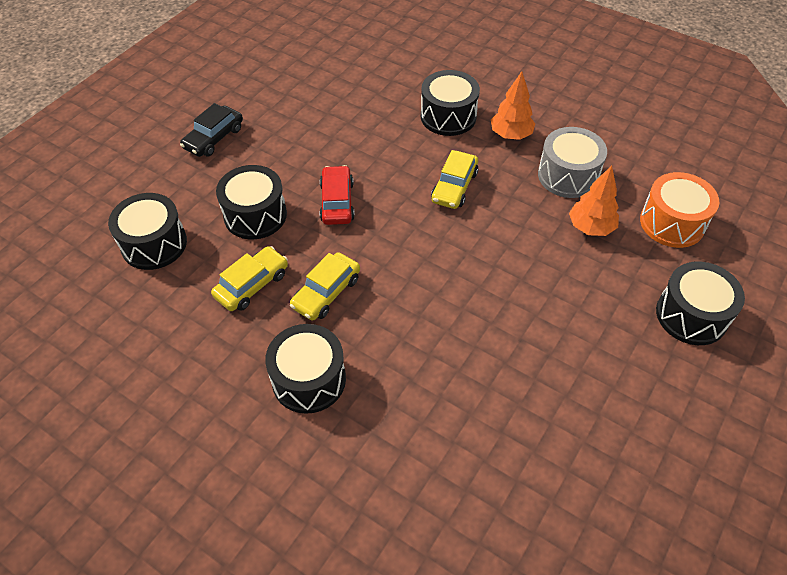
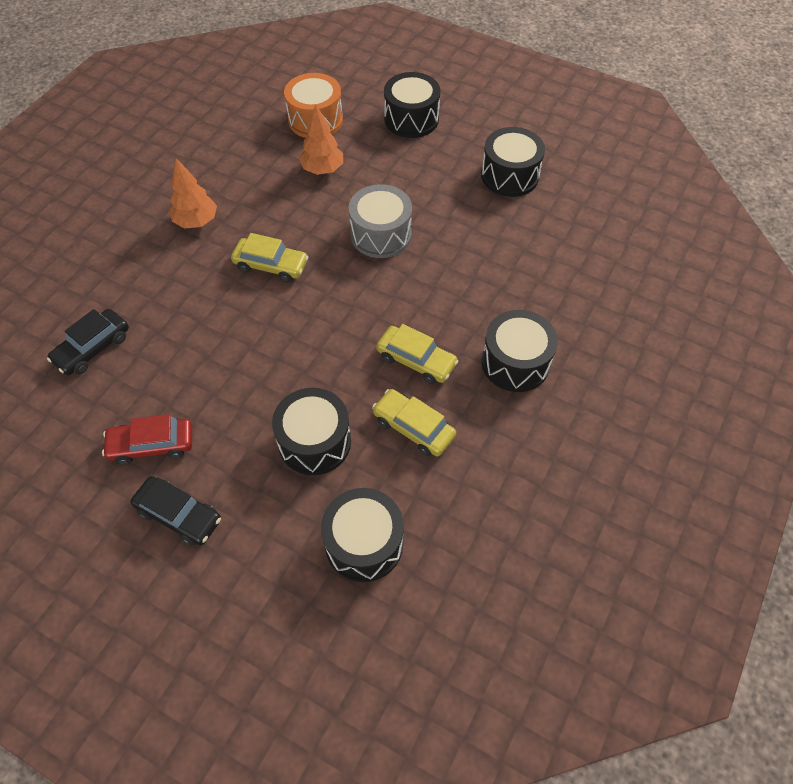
camera: 95 degrees left, 5 degrees up
(337, 202) = (293, 364): red car -> red car (152, 445)
(373, 84) = (93, 348): none -> black car
(448, 116) = (162, 273): black drum -> black drum (509, 175)
(568, 175) = (257, 181): grey drum -> grey drum (381, 234)

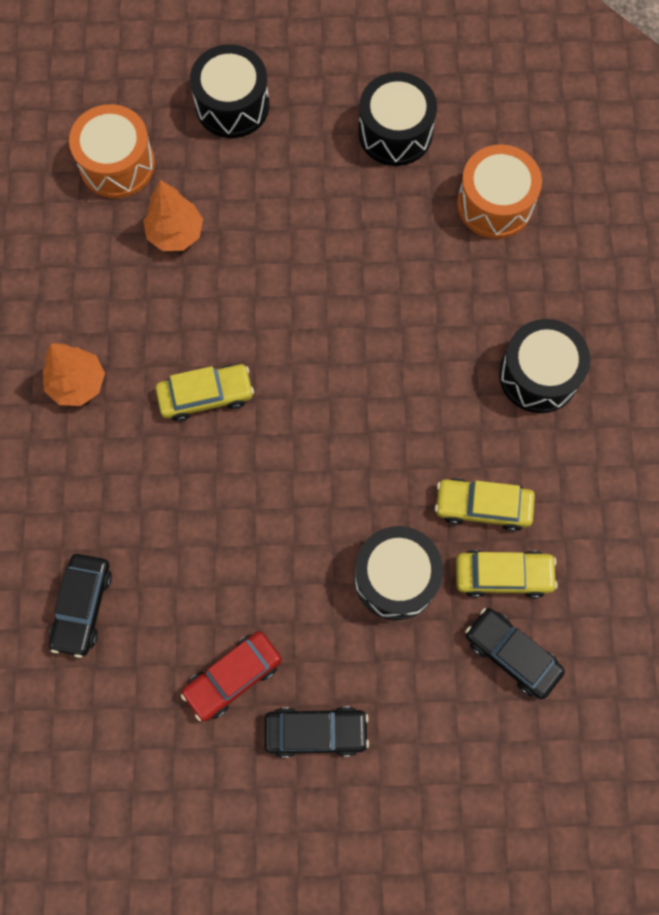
camera: 30 degrees left, 15 degrees up
(364, 543) = (512, 654): black drum -> black car
(381, 234) = (301, 289): grey drum -> none
(416, 360) = (438, 428): yellow car -> yellow car (503, 575)
(553, 244) = (495, 204): none -> orange drum

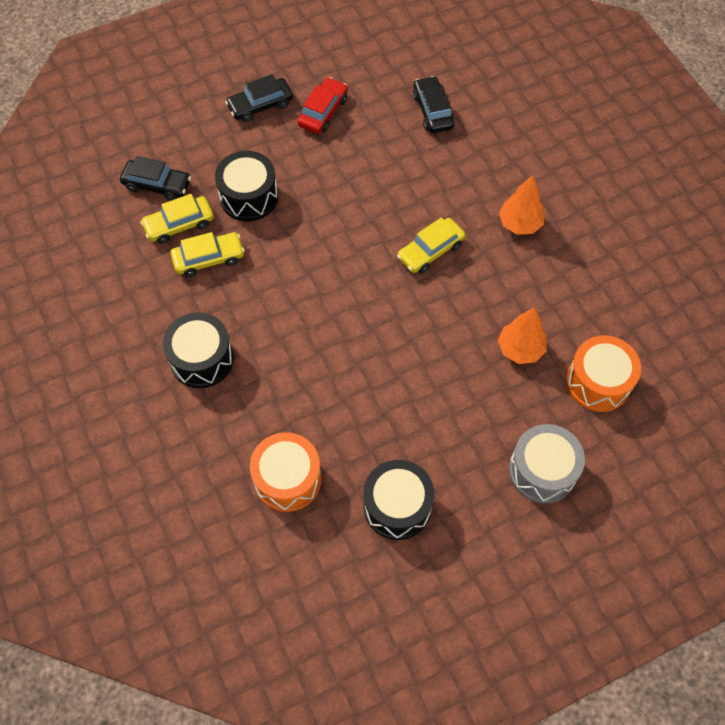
camera: 155 degrees right, 10 degrees down
(232, 105) = (542, 471): black drum -> grey drum

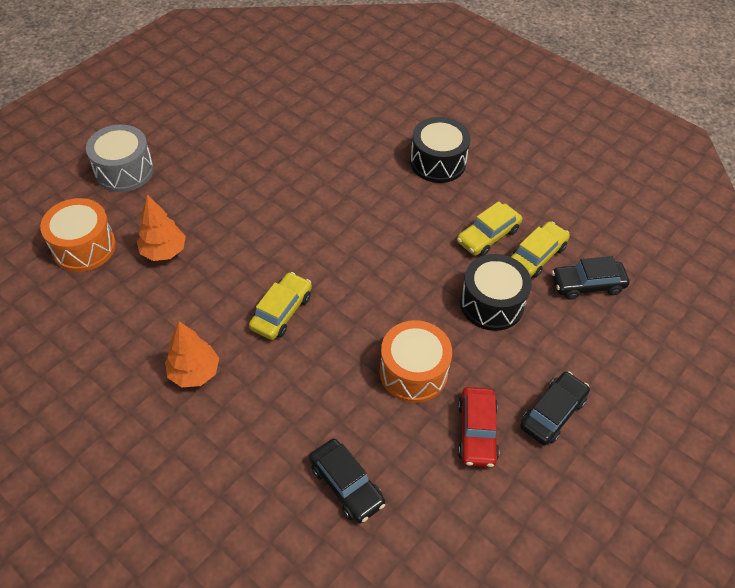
camera: 155 degrees right, 10 degrees down
(287, 479) = (323, 112): orange drum -> orange drum (413, 372)
(397, 506) = (234, 120): black drum -> none

